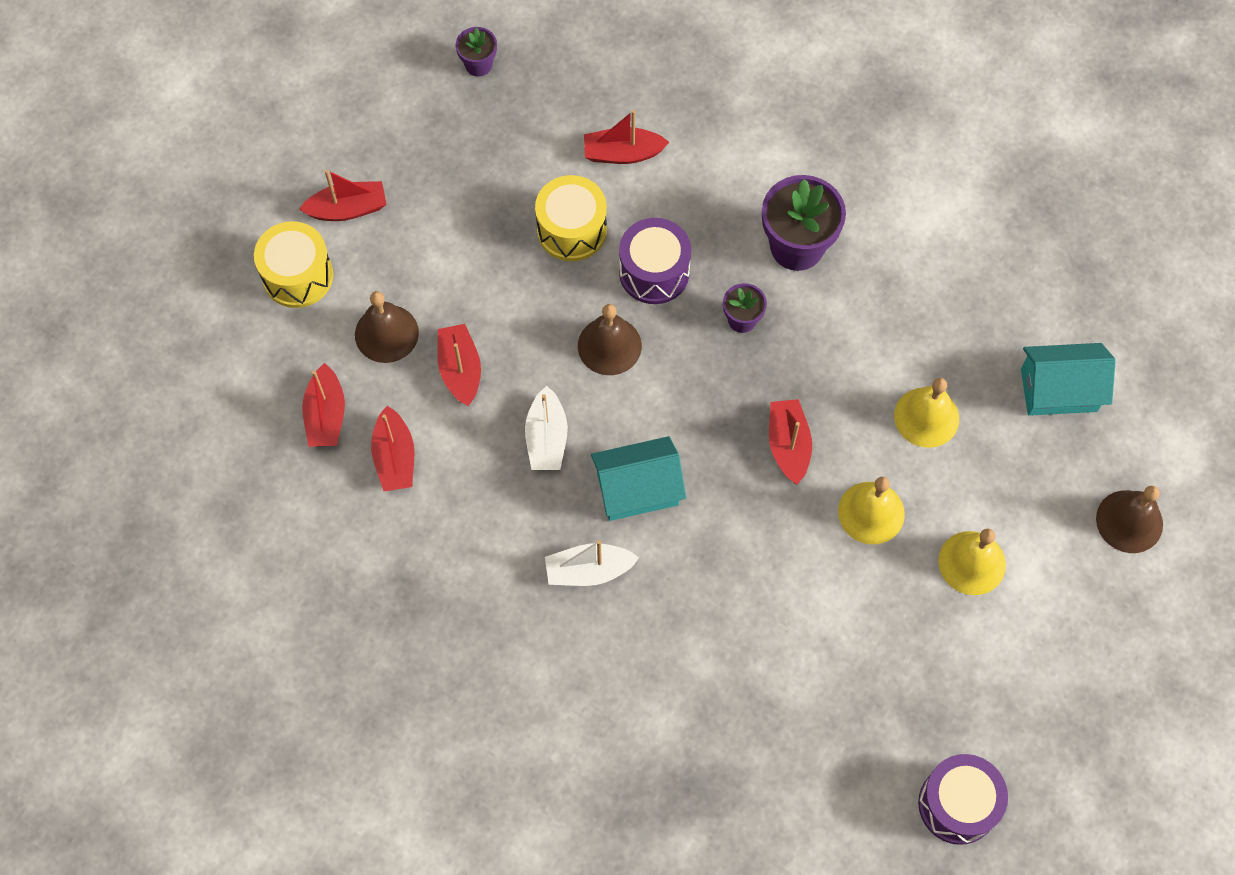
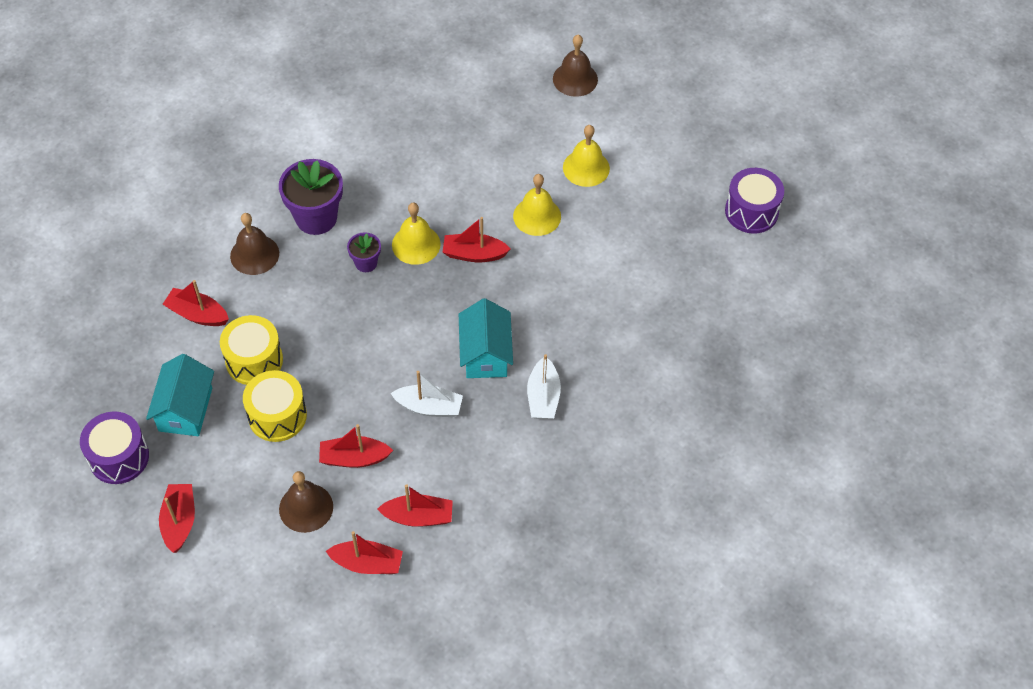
camera: 80 degrees left, 10 degrees down
(298, 276) = (231, 569): yellow drum -> yellow drum (277, 416)
(478, 65) = (76, 402): purple flower pot -> none
(609, 345) = (362, 352): brown bell -> brown bell (254, 254)
(623, 153) = (197, 314): red boat -> red boat turned 105 degrees clockwise
(654, 272) = (309, 312): purple drum -> purple drum (119, 457)
(926, 417) = (473, 170): yellow bell -> yellow bell (416, 244)
(1058, 390) = (472, 94): turquoise house -> turquoise house (185, 409)

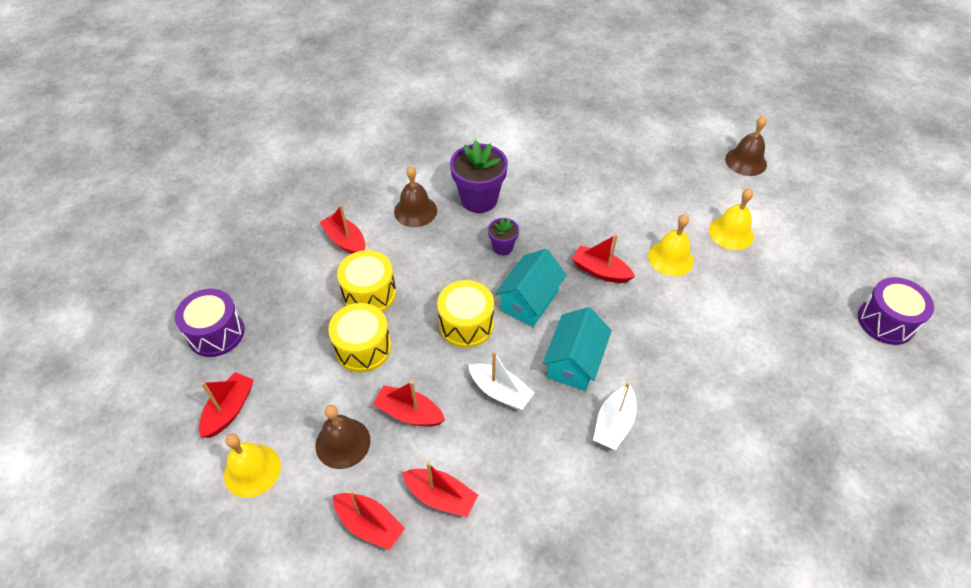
camera: 25 degrees right, 5 degrees down
(185, 409) = (292, 313): turquoise house -> turquoise house (529, 301)
(367, 356) = (466, 324): none -> yellow drum
(416, 244) = (552, 246): yellow bell -> yellow bell (252, 470)

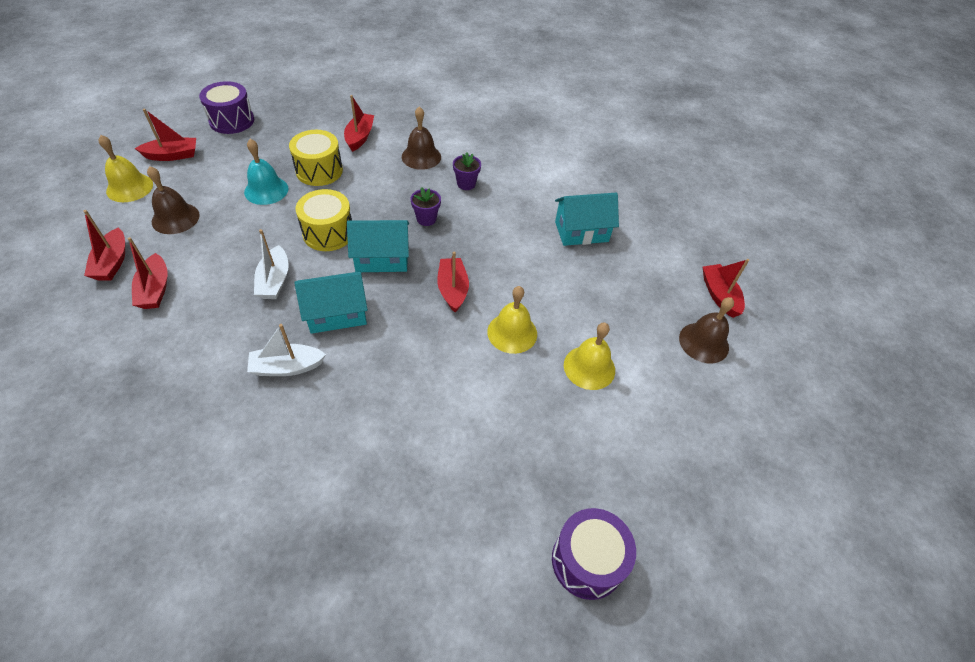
camera: 50 degrees right, 0 degrees up
(363, 348) = (266, 190): yellow drum -> turquoise bell
(409, 413) = (222, 239): red boat -> red boat (719, 295)
(479, 199) = (466, 184): purple flower pot -> purple flower pot, size x0.52
(593, 161) = (581, 232): none -> turquoise house

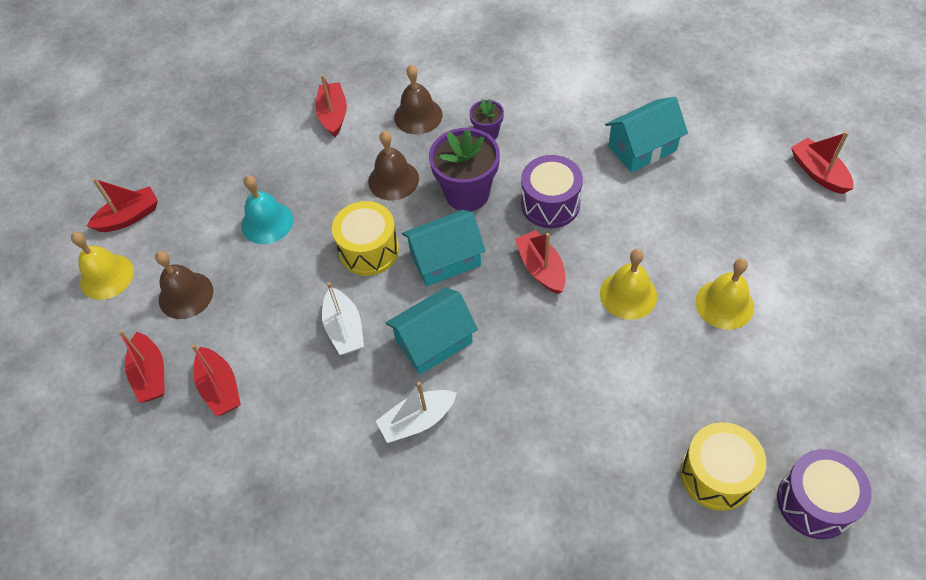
camera: 10 degrees left, 5 degrees up
(232, 121) = (169, 146): purple drum -> purple drum (550, 204)
(319, 171) = (312, 176): yellow drum -> yellow drum (716, 475)
(426, 219) = (467, 193): purple flower pot -> purple flower pot, size x1.90
(703, 342) = (825, 233): brown bell -> brown bell (393, 180)

